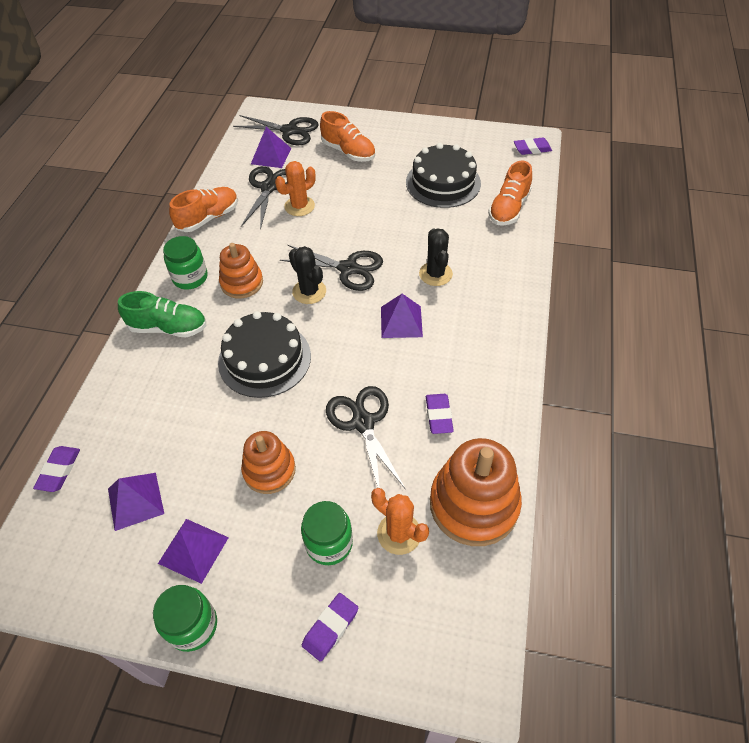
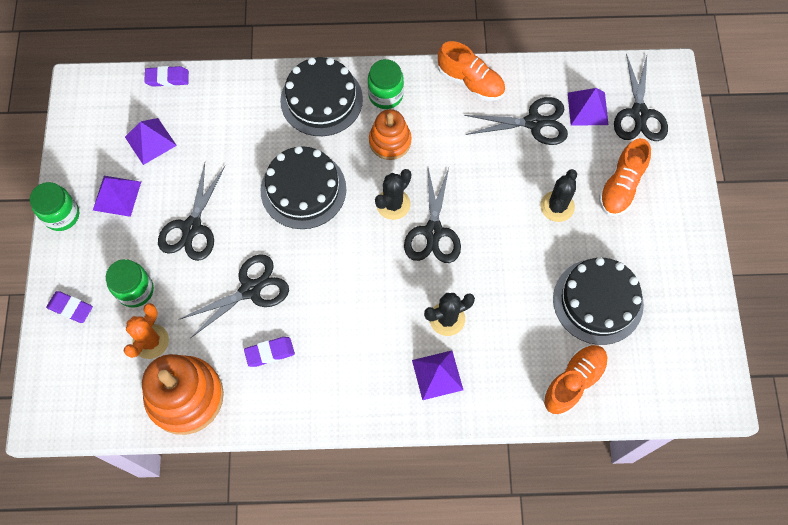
camera: 75 degrees right, 15 degrees up
(168, 328) = (321, 100): green shoe -> black cake
(269, 470) = (192, 228): orange stacking toy -> black scissors
(299, 206) = (513, 161): orange cactus -> none
(352, 189) = (557, 206): none -> black cactus
(401, 321) = (374, 298): purple pyramid -> purple pyramid (437, 375)
(508, 209) = (573, 382): orange shoe -> orange shoe turned 120 degrees clockwise
(532, 149) = (698, 398): purple eraser -> none

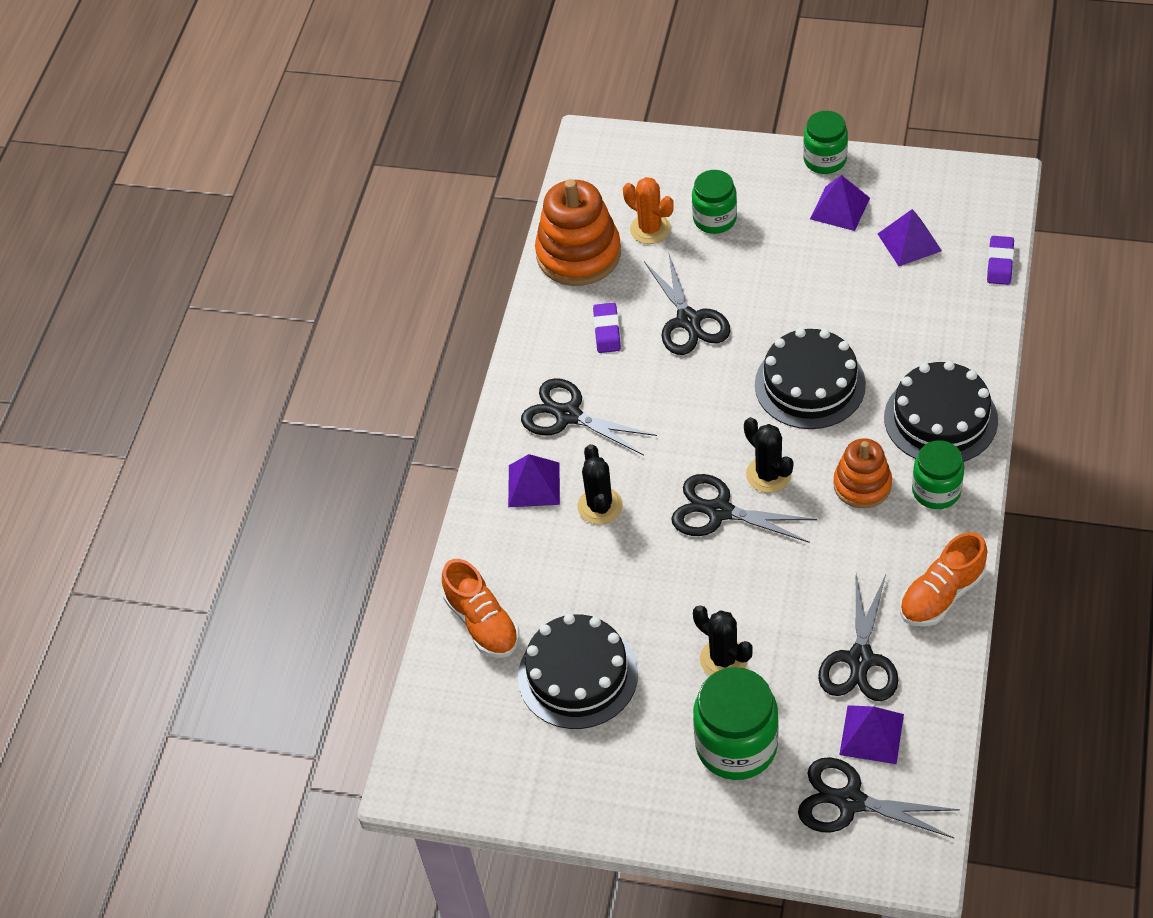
camera: 110 degrees right, 15 degrees down
(70, 308) = (708, 165): purple eraser -> none
(192, 228) = (781, 273): black scissors -> black scissors (568, 415)
(621, 186) = (736, 745): orange shoe -> green jar

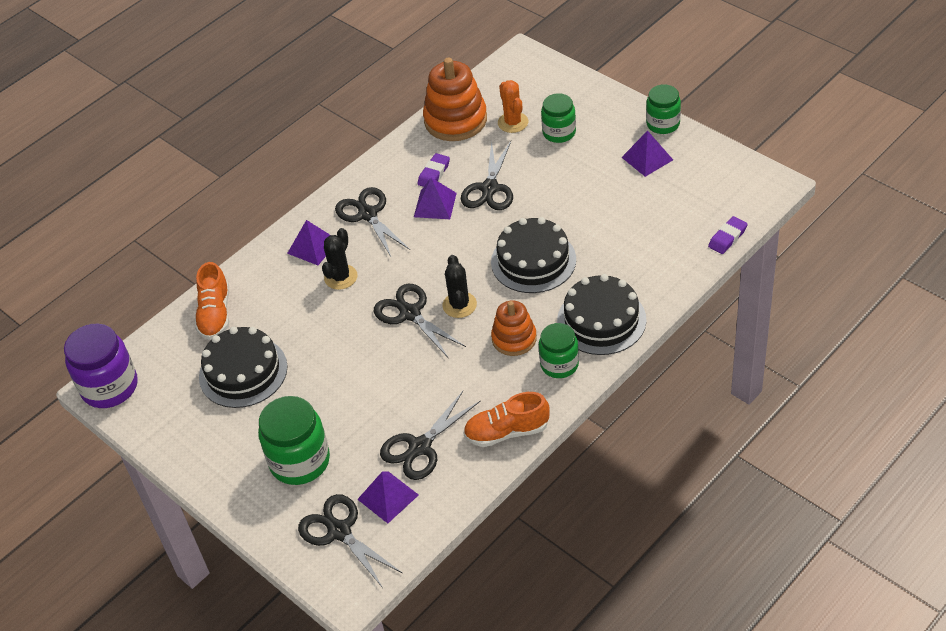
camera: 30 degrees right, 5 degrees down
(425, 775) = (110, 387): none -> purple jar
(723, 659) = (336, 405): black cactus -> none
(909, 242) = (676, 198): purple pyramid -> purple pyramid (435, 204)

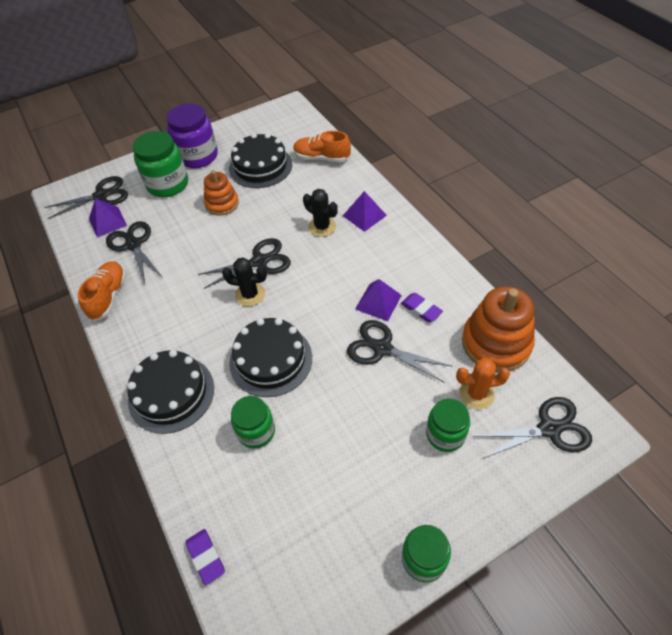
camera: 105 degrees right, 5 degrees up
(110, 387) = (286, 109): purple jar -> purple jar (198, 156)
(367, 214) = (386, 254): black scissors -> black scissors (549, 429)
(514, 339) = (192, 323): orange stacking toy -> orange stacking toy (222, 204)
(559, 364) = (146, 347): green jar -> green jar (256, 431)
(647, 158) = (369, 516): purple pyramid -> none

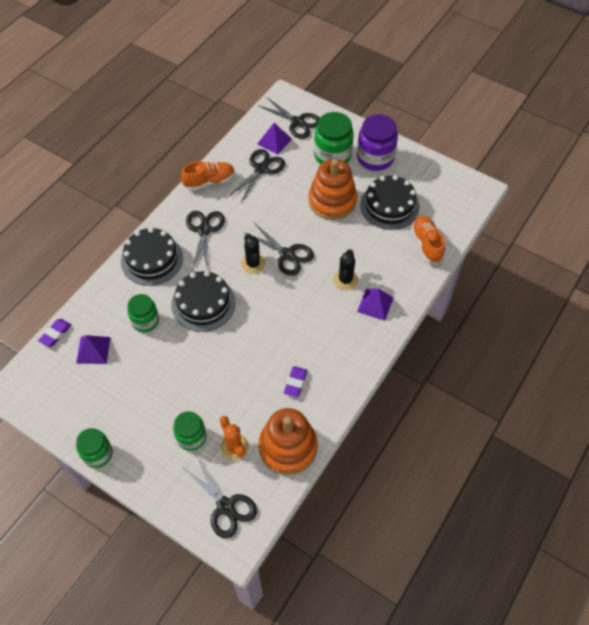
camera: 60 degrees right, 5 degrees up
(222, 204) = (332, 201): orange stacking toy -> orange stacking toy, size x1.62
(378, 302) = (288, 350): purple pyramid -> purple pyramid (93, 350)
(382, 348) = (245, 370): black scissors -> black scissors (204, 230)

